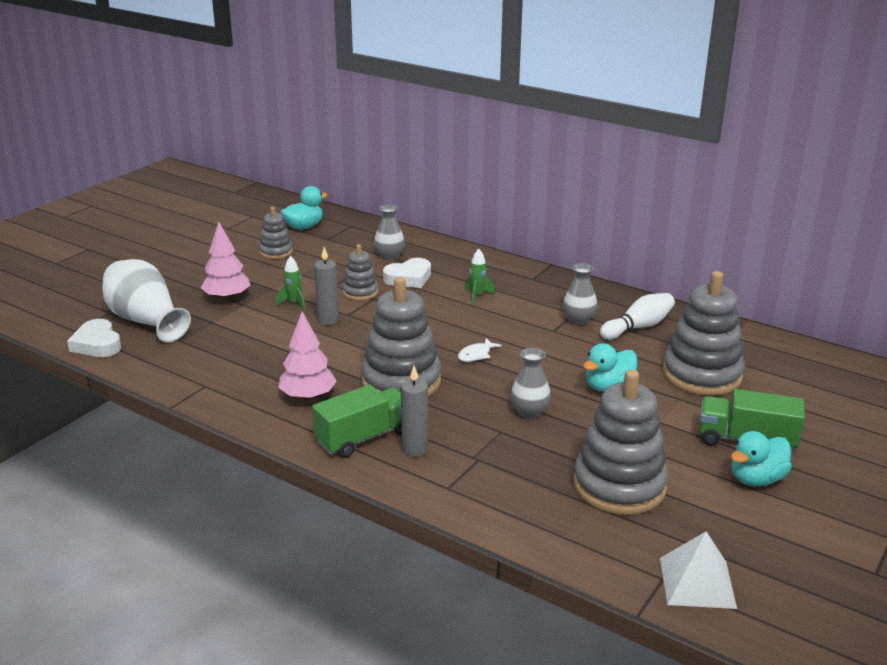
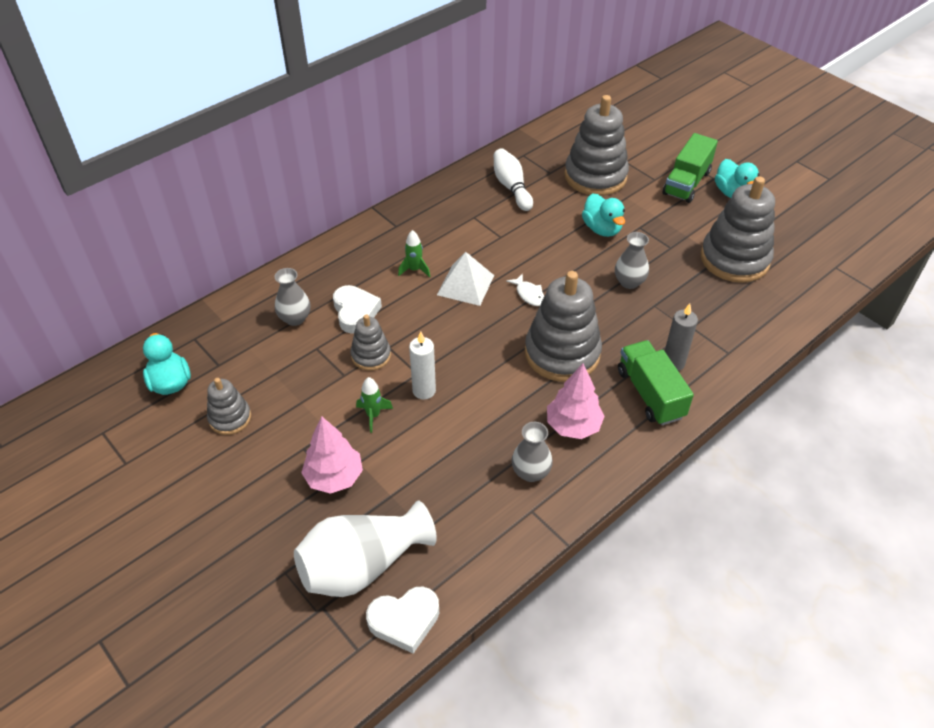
camera: 75 degrees left, 20 degrees up
(328, 320) = (424, 390): grey candle -> white candle
(578, 320) = (488, 217): grey vase -> grey vase (530, 472)
(697, 582) = (839, 253): white pyramid -> white pyramid (465, 285)

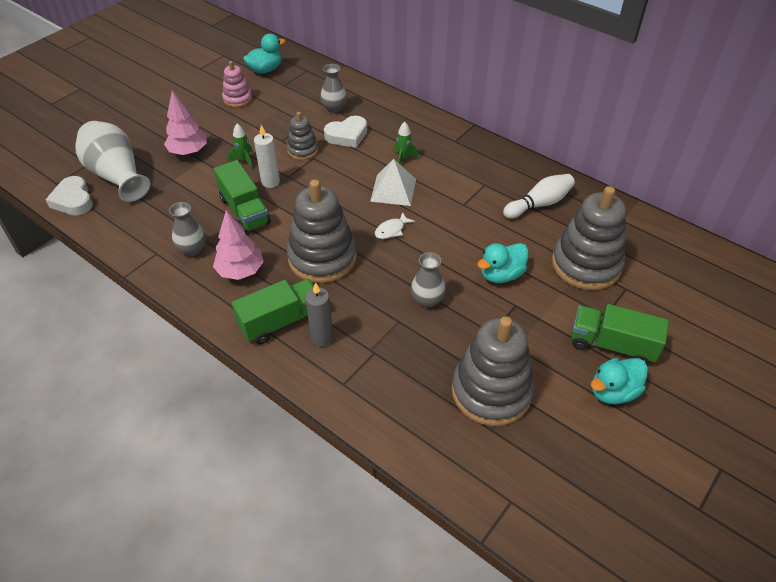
camera: 80 degrees right, 0 degrees up
(230, 418) = (237, 99): grey stacking toy -> pink stacking toy
(472, 418) = (244, 211): none -> green truck

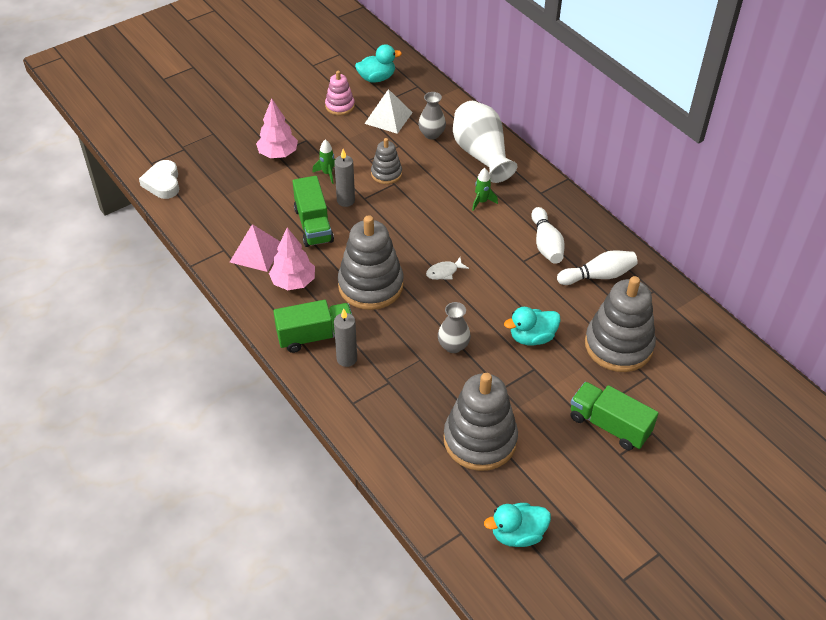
camera: 15 degrees right, 0 degrees up
(117, 175) = (207, 166): white vase -> white vase (481, 154)
(192, 249) = (256, 252): grey vase -> pink pyramid
(270, 182) = (346, 201): white candle -> grey candle
(347, 135) = (434, 166): white heart -> none
(393, 190) = (460, 232): white pyramid -> white pyramid (388, 117)
(479, 185) = (546, 244): none -> white bowling pin
(613, 391) = (591, 466): turquoise duck -> turquoise duck (517, 534)

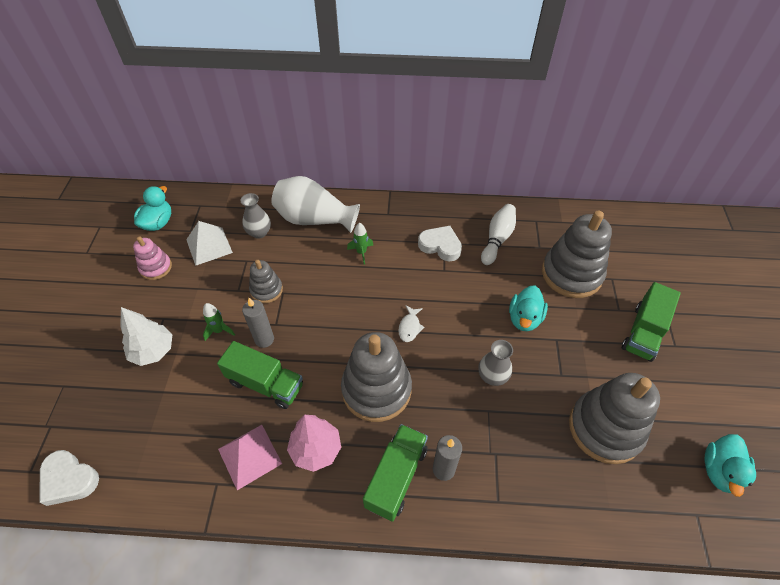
camera: 50 degrees left, 5 degrees up
(278, 154) = (153, 351): pink tree -> white tree
(546, 244) = (440, 246): white bowling pin -> white heart
(609, 425) = (643, 332): green truck -> green truck turned 45 degrees counterclockwise

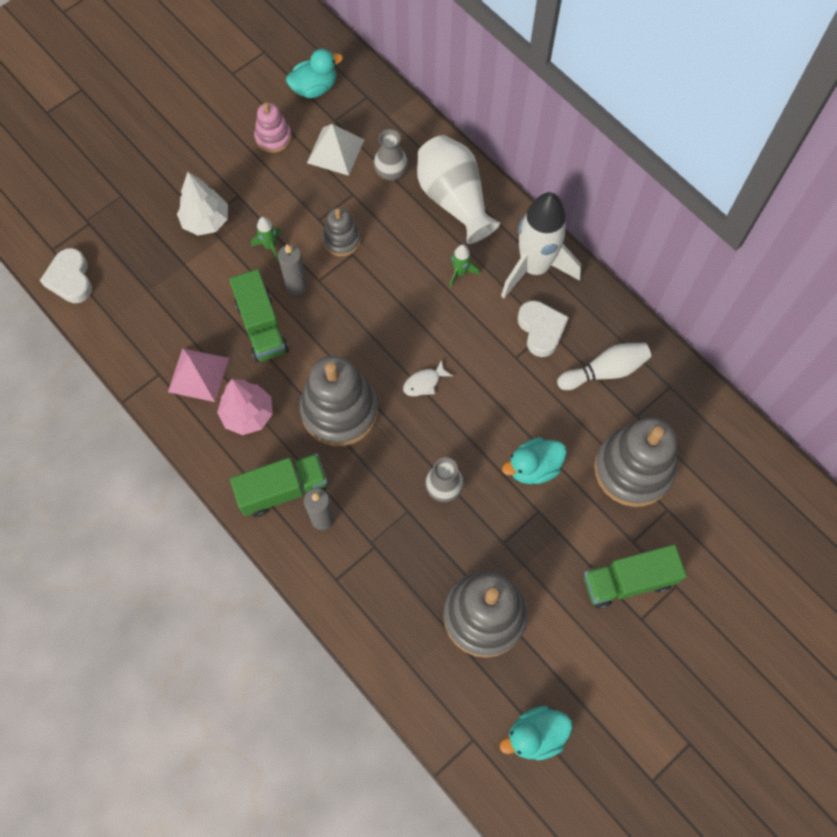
camera: 45 degrees right, 15 degrees up
(399, 219) = (534, 267): none -> white rocket

